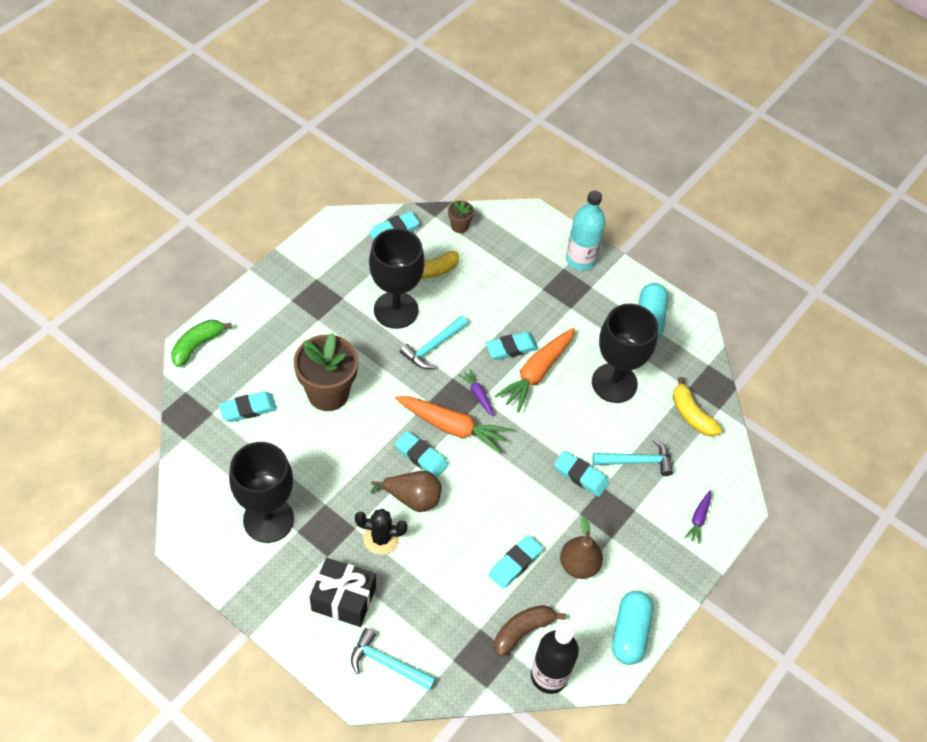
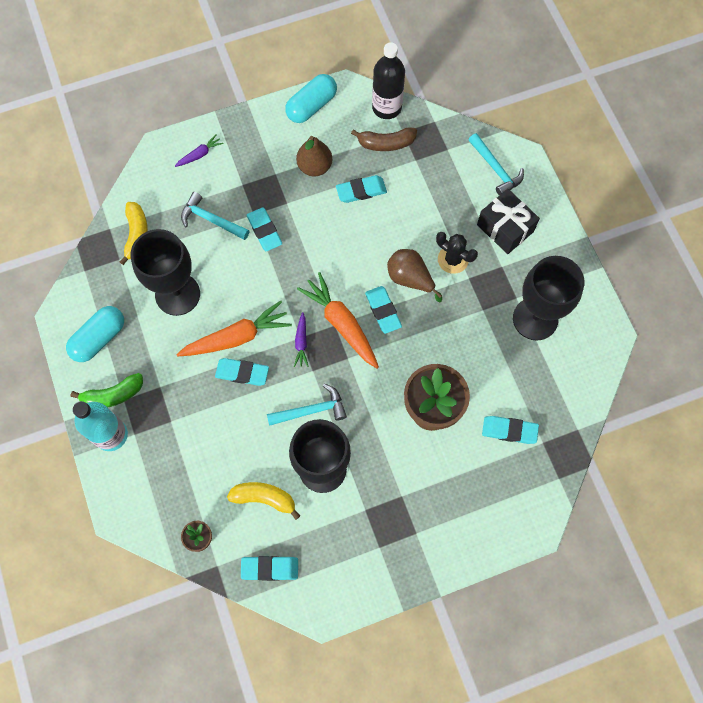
camera: 145 degrees left, 15 degrees up
(197, 345) = (529, 525): green banana -> green banana (113, 395)

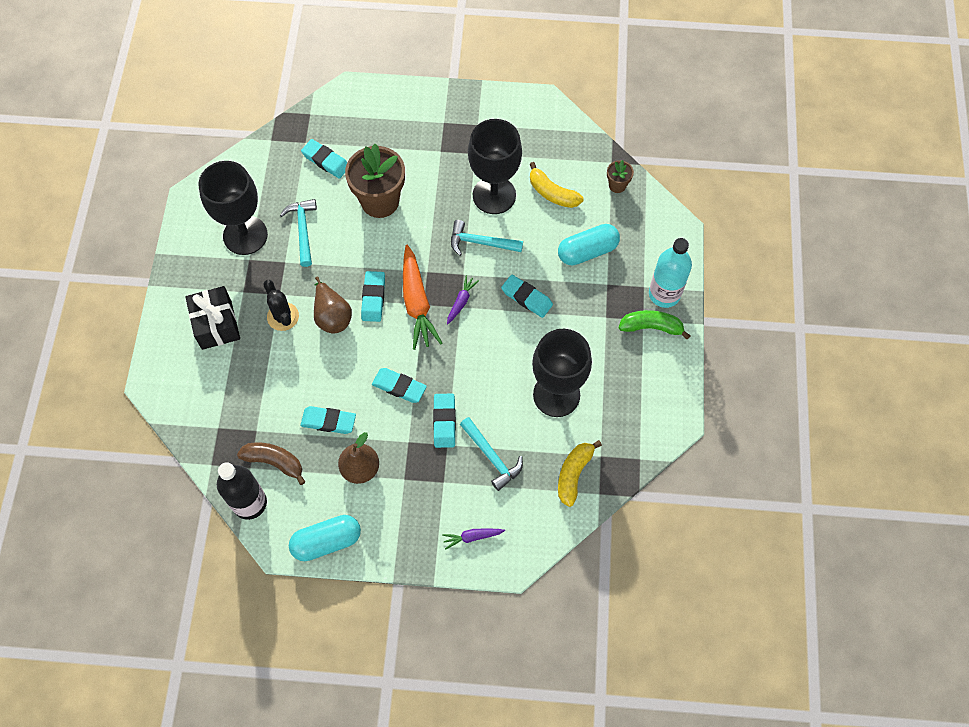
camera: 155 degrees left, 5 degrees down
(99, 338) = (647, 384): turquoise capsule -> turquoise capsule (587, 251)
(237, 337) = (517, 331): orange carrot -> none
(270, 568) = (570, 144): turquoise eraser -> turquoise eraser (399, 387)
(496, 169) = (185, 385): turquoise hammer -> turquoise hammer (303, 230)

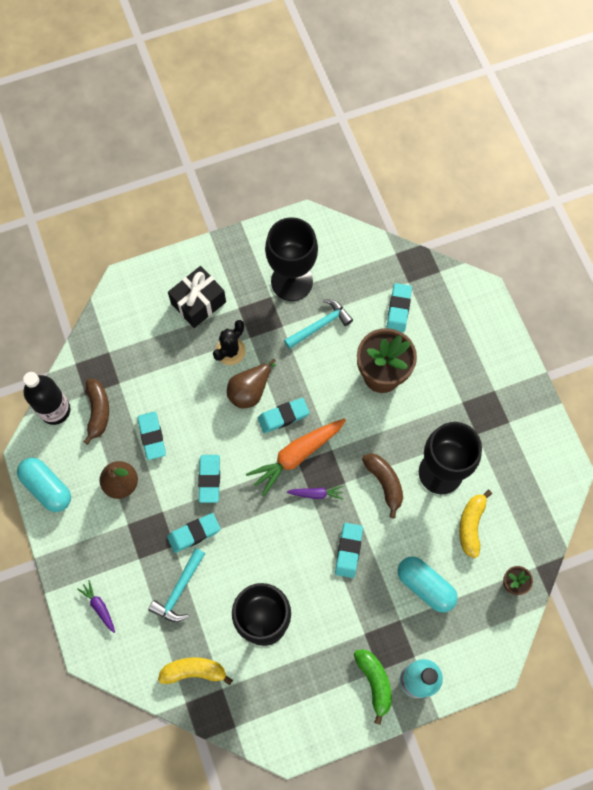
camera: 65 degrees right, 5 degrees up
(480, 243) = (384, 483): turquoise hammer -> brown banana

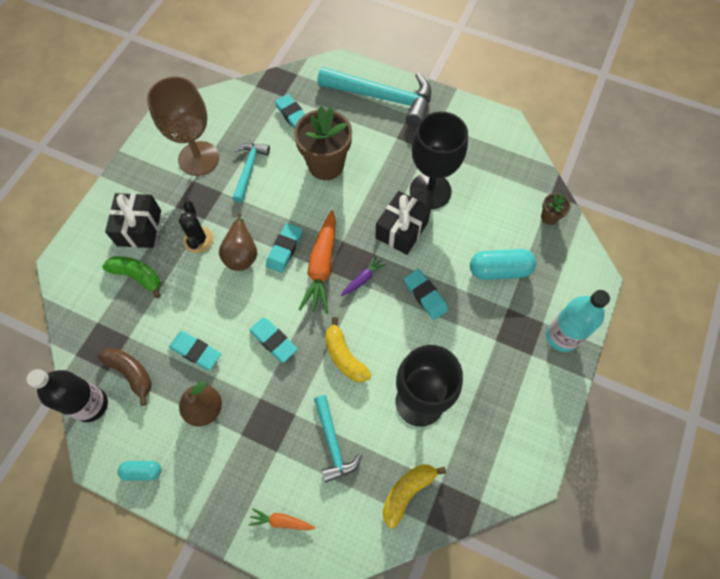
camera: 45 degrees left, 5 degrees down
(47, 487) = (142, 471): turquoise capsule -> turquoise capsule, size x0.56
(99, 607) = (281, 521): purple carrot -> orange carrot
(194, 533) = (301, 390): turquoise eraser -> none
(291, 281) = (198, 158): black goblet -> brown goblet
(374, 682) = (538, 366): green banana -> green banana (138, 276)
(384, 483) = (401, 230): brown banana -> black gift
(471, 525) = (485, 205): yellow banana -> yellow banana (344, 356)
(488, 356) = (383, 98): none -> turquoise hammer

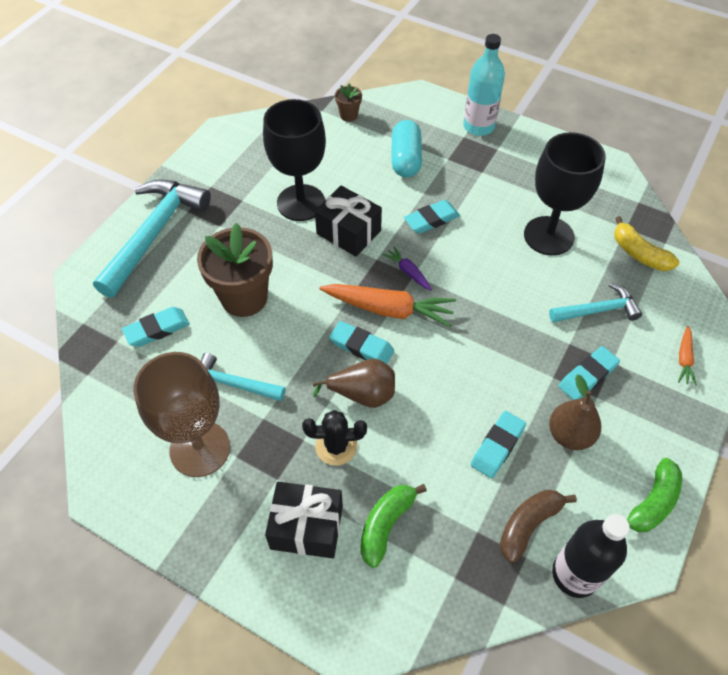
camera: 85 degrees left, 10 degrees down
(142, 471) = (652, 503): turquoise capsule -> green banana
(273, 341) = (483, 361): turquoise eraser -> turquoise eraser (587, 376)
(344, 356) = (501, 294): yellow banana -> none

